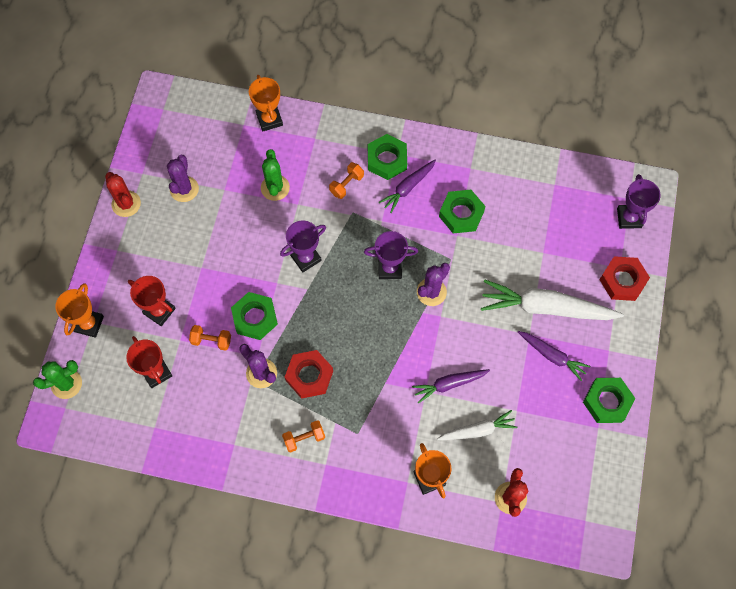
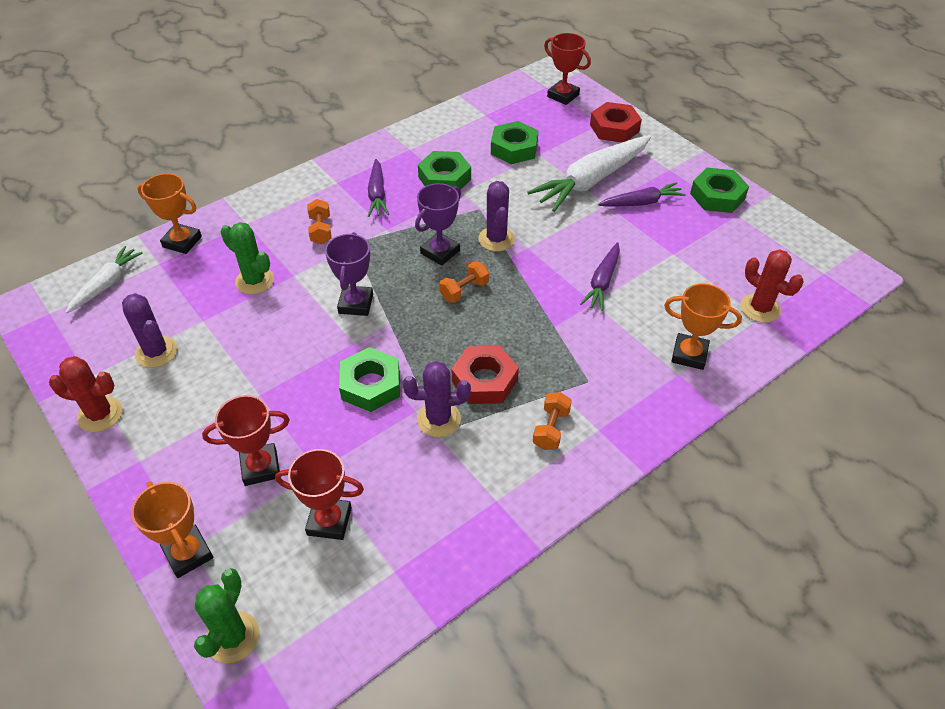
camera: 50 degrees left, 20 degrees down
(211, 340) = (352, 440): orange dumbbell -> orange dumbbell (464, 290)
(387, 160) = (333, 191): green nut -> green nut (514, 148)
(477, 430) = (669, 290): white carrot -> white carrot (106, 284)
(629, 218) = (563, 96): purple trophy -> red trophy

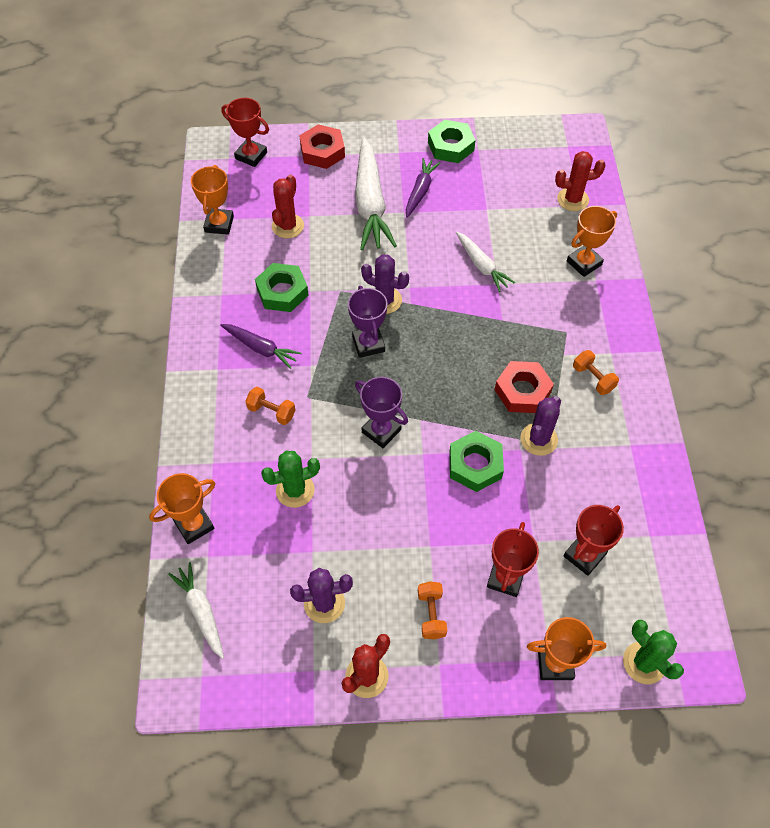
camera: 55 degrees left, 10 degrees up
(464, 290) = (424, 352): orange dumbbell -> orange dumbbell (431, 614)
(476, 114) = (219, 224): none -> orange trophy
(514, 148) = (287, 226): green nut -> red cactus
(563, 96) = (251, 155): red trophy -> red trophy turned 45 degrees clockwise
(602, 282) = (482, 266): purple carrot -> white carrot

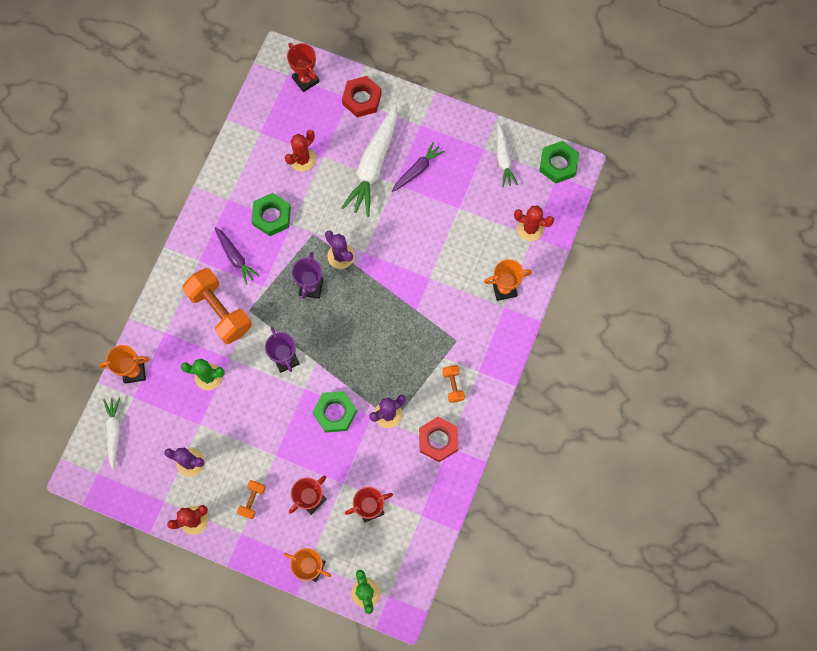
camera: 25 degrees right, 15 degrees up
(219, 224) = (253, 135): orange trophy -> none
(271, 411) = (220, 311): orange dumbbell -> orange dumbbell, size x2.11
(450, 146) = (464, 136): green nut -> green nut (558, 164)
(482, 266) = (427, 257): white carrot -> white carrot (503, 159)
(522, 391) = (398, 373): red nut -> red nut (438, 440)

